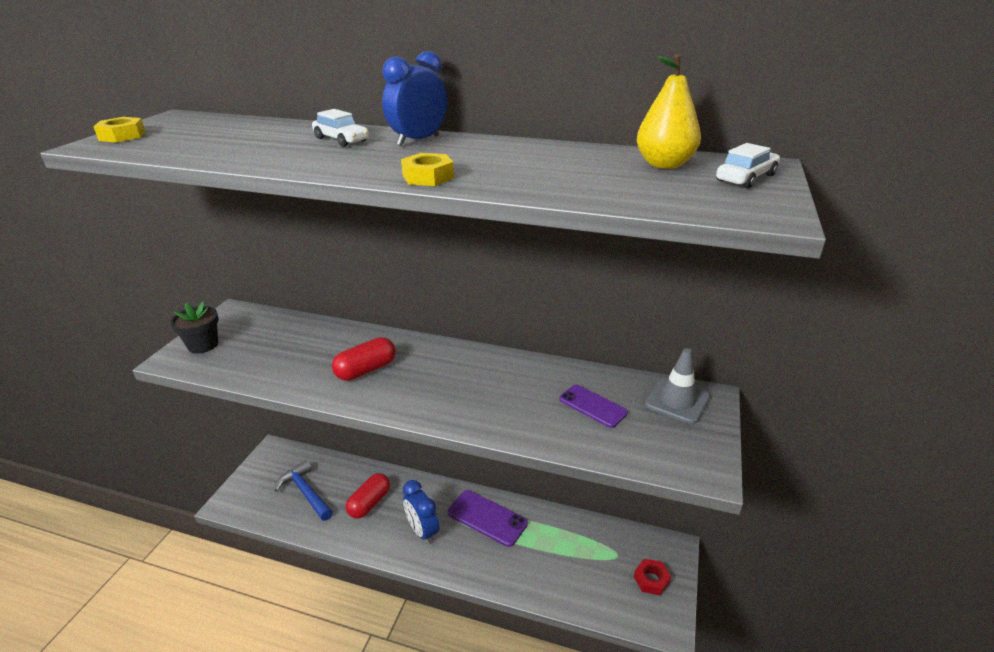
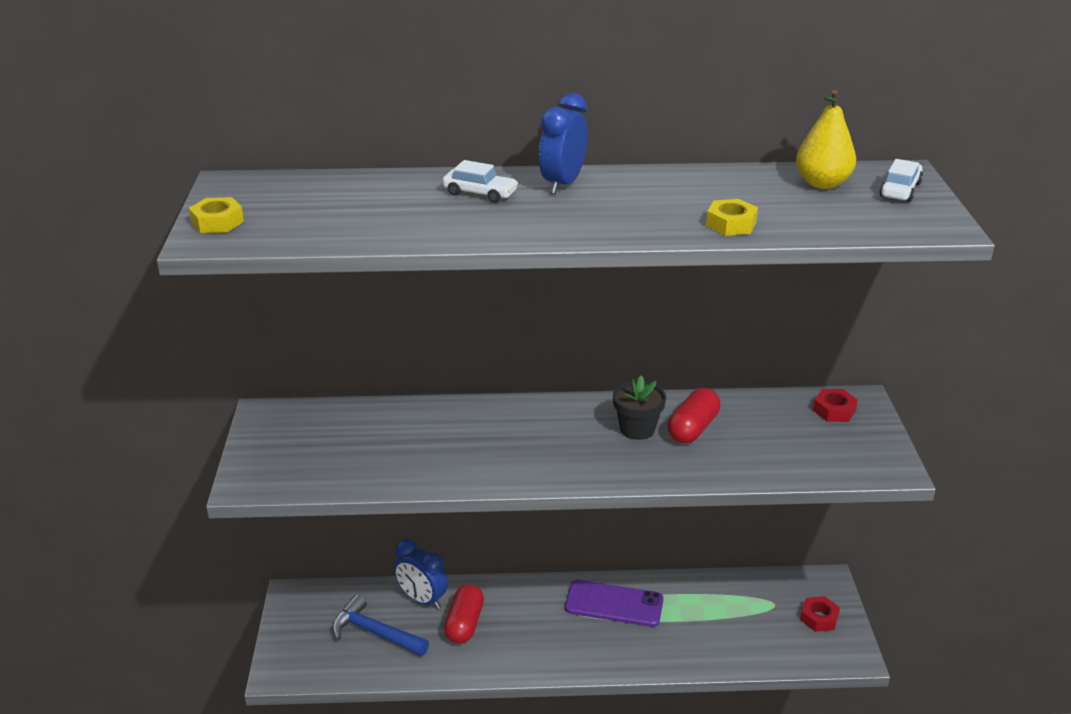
camera: 20 degrees left, 0 degrees up
(203, 345) = (268, 460): black flower pot -> black flower pot (637, 429)
(366, 370) = (494, 447): red capsule -> red capsule (693, 429)
(422, 531) = (548, 637): blue clock -> blue clock (422, 599)
(428, 177) = (628, 230): yellow nut -> yellow nut (731, 224)
(593, 406) = (758, 433): purple phone -> none
(677, 401) = (834, 410): grey traffic cone -> red nut

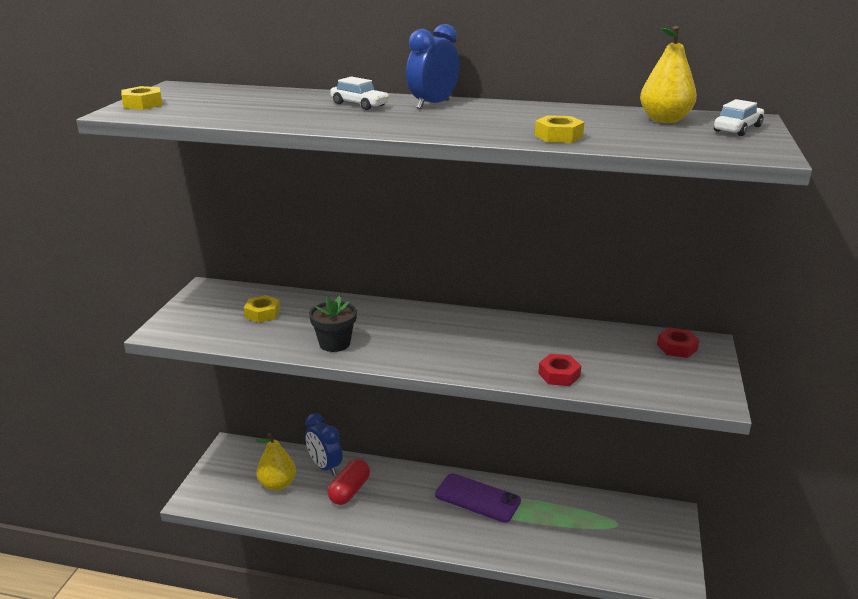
camera: 15 degrees right, 5 degrees down
(356, 439) = (262, 313): none -> yellow nut
(375, 633) = (277, 484): blue hammer -> yellow pear
(637, 429) = (492, 337): black flower pot -> black flower pot (335, 343)
(693, 429) = (541, 344): red capsule -> none
(819, 618) = (655, 543): red nut -> red nut (559, 375)

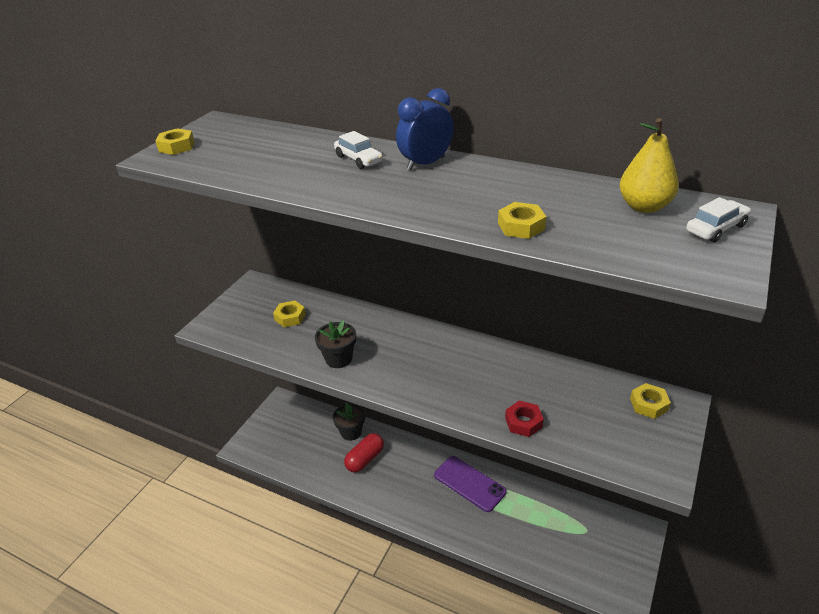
camera: 15 degrees right, 10 degrees up
(277, 484) = (309, 444): yellow pear -> none
(325, 466) = (351, 432): blue clock -> black flower pot
(677, 347) = (648, 404): red nut -> yellow nut

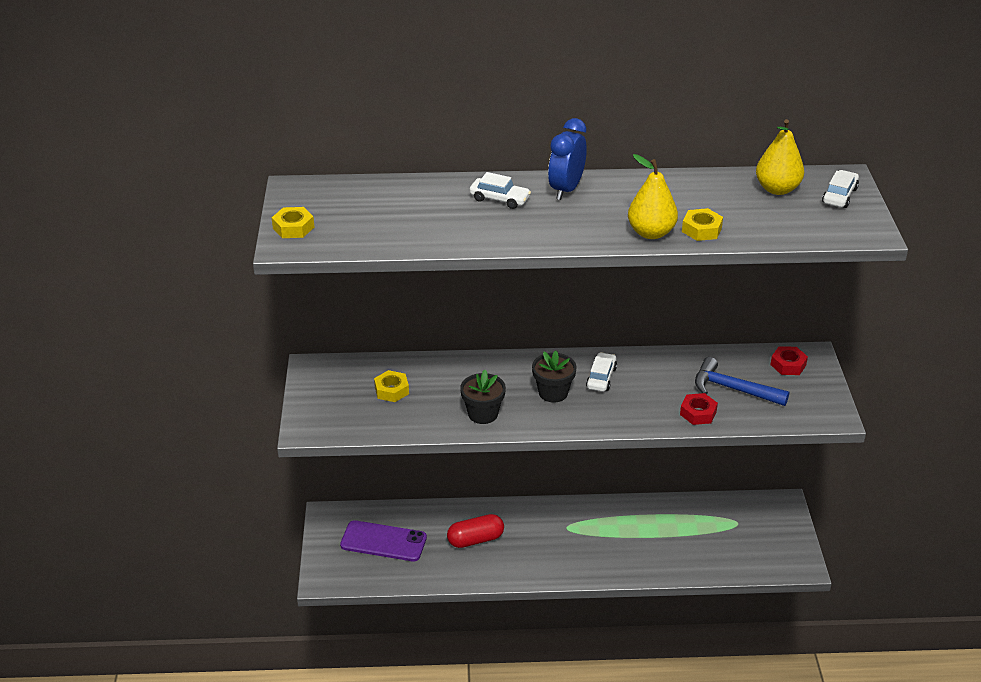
camera: 30 degrees left, 0 degrees up
(351, 432) = (438, 519): black flower pot -> black flower pot (553, 393)
(365, 459) = (475, 539): red capsule -> red capsule turned 60 degrees clockwise
(460, 360) = (601, 378): none -> white car
(464, 217) = (651, 233): none -> yellow pear
(469, 483) = (601, 523): purple phone -> purple phone (383, 541)
(575, 410) = (733, 389): none -> blue hammer
(648, 404) = (788, 365): yellow nut -> red nut

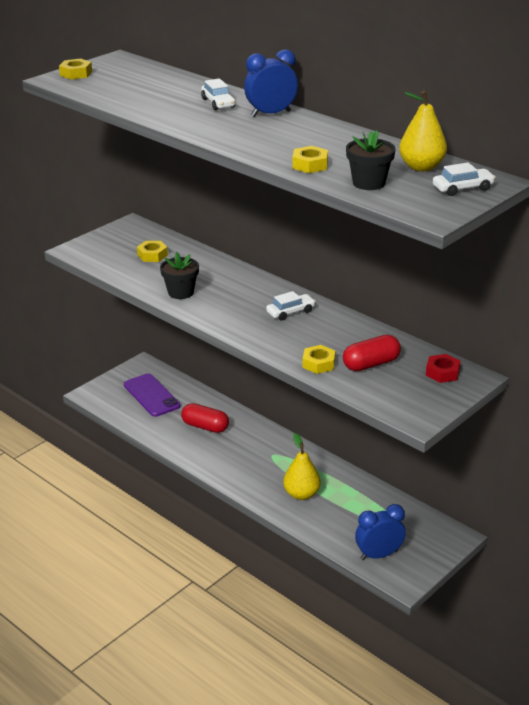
camera: 45 degrees right, 5 degrees down
(553, 393) = (244, 304): black flower pot -> black flower pot (369, 183)
(651, 233) = (271, 153): yellow pear -> yellow pear (301, 494)
(698, 413) = (318, 363): red nut -> yellow nut
(733, 389) = (371, 364): blue hammer -> red capsule
(758, 557) = (379, 555): none -> blue clock

